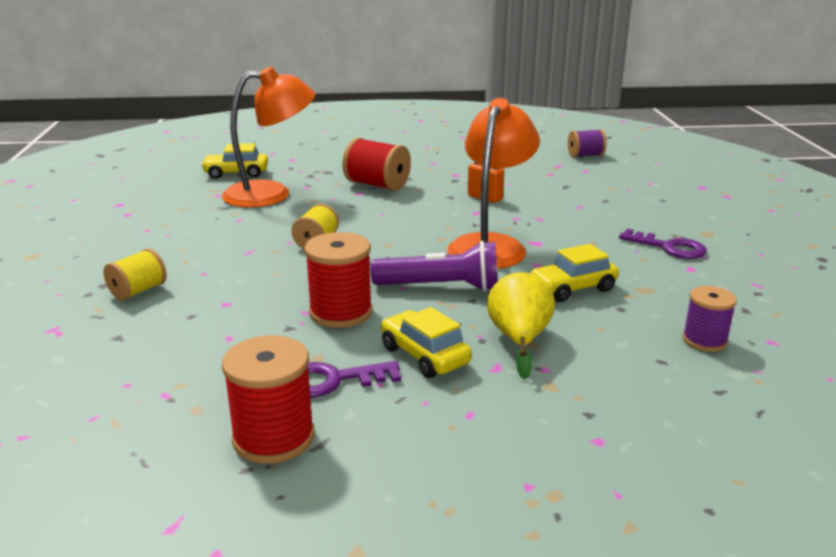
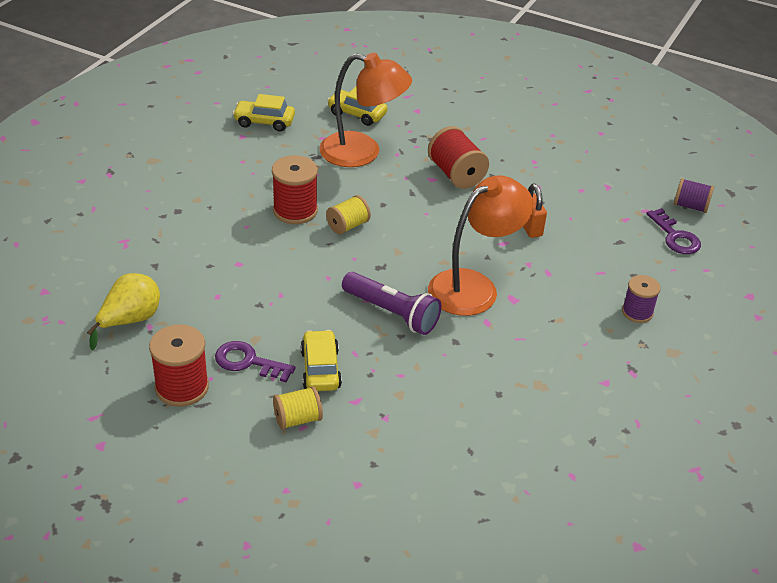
camera: 30 degrees right, 15 degrees up
(138, 291) = (194, 226): yellow spool -> yellow spool (298, 419)
(340, 312) = (302, 306): red spool -> red spool (295, 211)
(519, 340) = (394, 386): yellow pear -> yellow pear (130, 321)
(572, 289) = (485, 359): yellow car -> yellow car (264, 122)
(669, 247) = (617, 353): purple key -> purple key (675, 237)
(704, 340) = (523, 450): purple spool -> purple spool (637, 312)

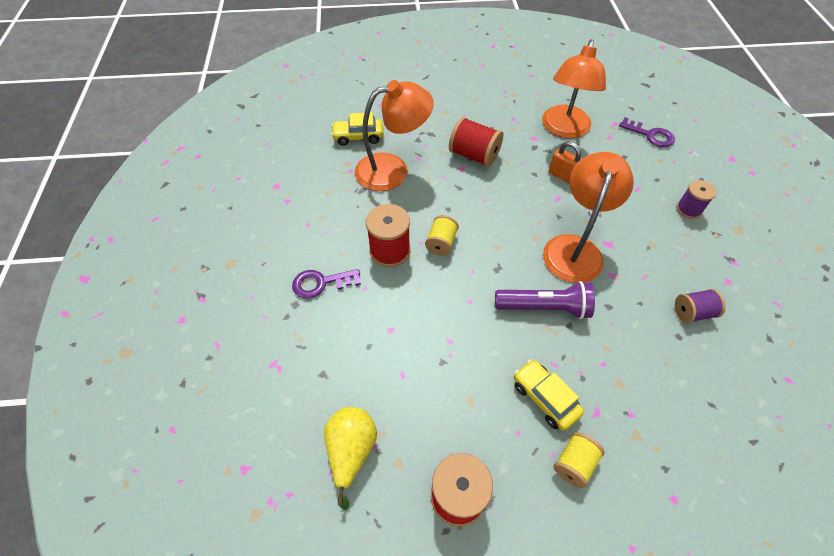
camera: 30 degrees left, 15 degrees up
(248, 362) = (485, 429): purple key -> purple key (321, 283)
(264, 122) = (293, 178): yellow car -> none
(580, 192) = (564, 129): none -> orange lamp
(690, 206) = (635, 107): purple spool -> purple spool (692, 312)

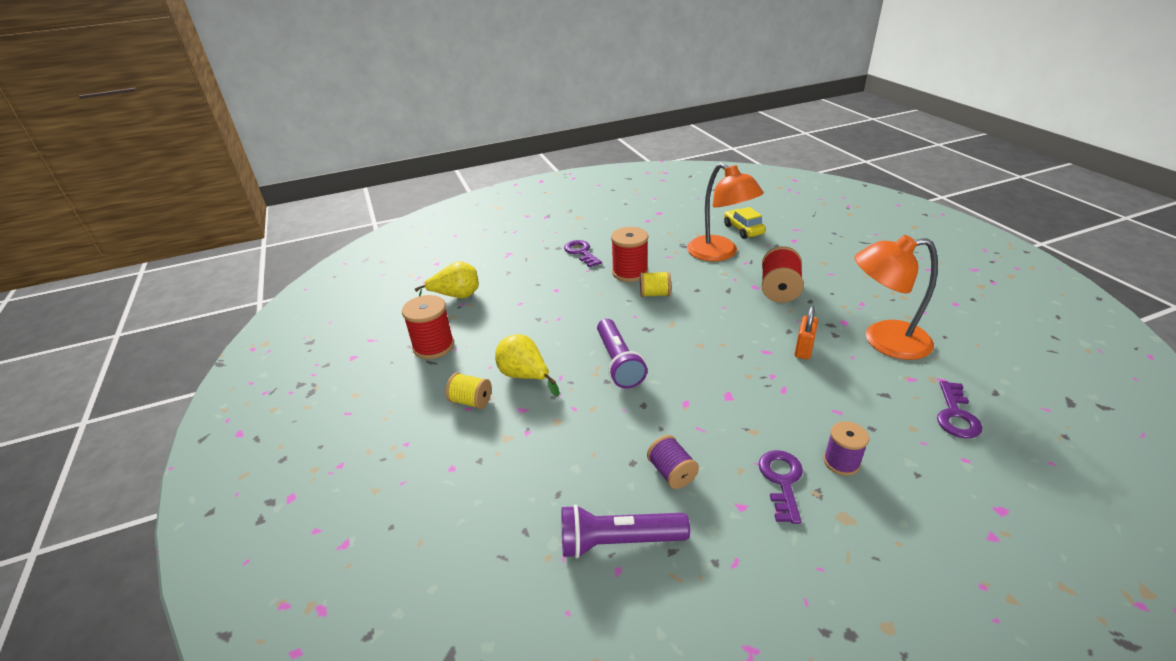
camera: 75 degrees right, 20 degrees down
(544, 398) = (525, 376): yellow car -> yellow pear
(575, 248) = (704, 372): orange lamp -> none
(704, 248) = (781, 481): none -> purple key
(762, 371) = (618, 542): none -> purple flashlight

